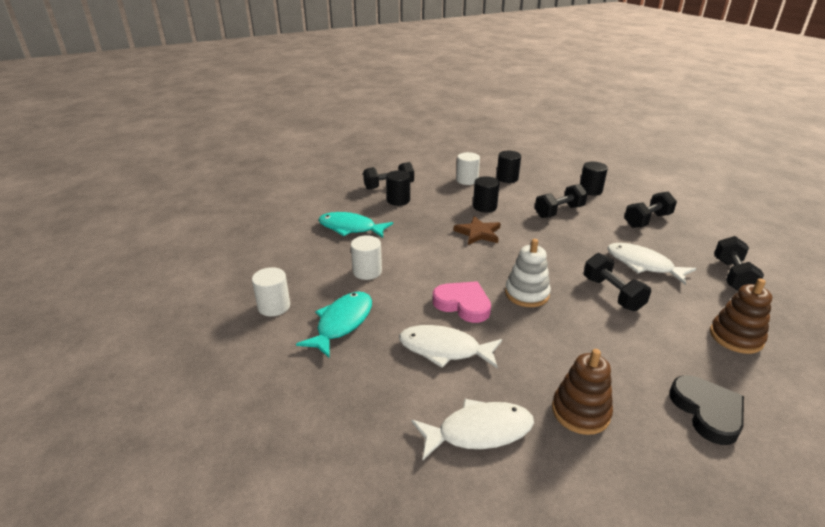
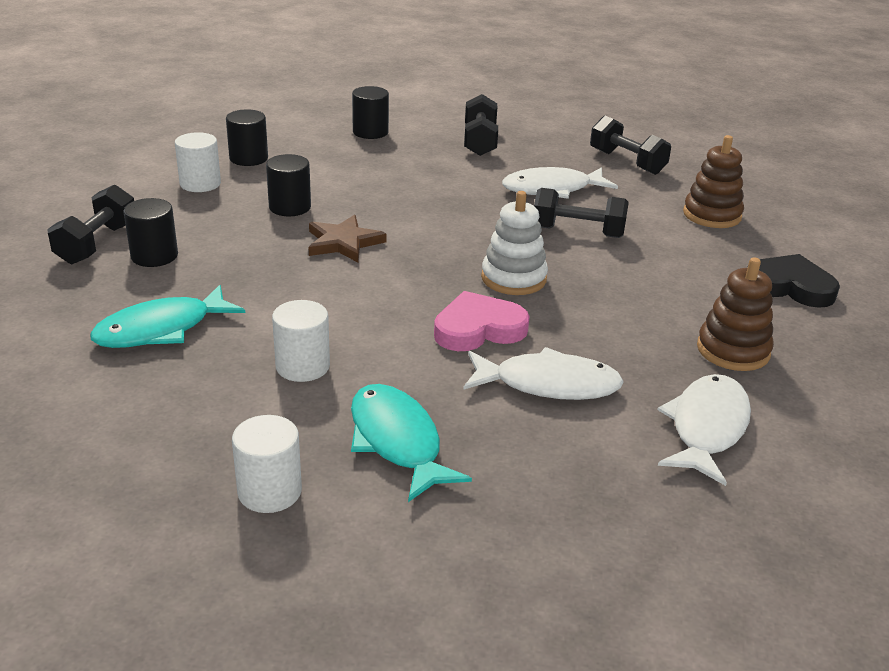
camera: 55 degrees left, 0 degrees up
(444, 349) = (548, 384): white fish -> white fish turned 135 degrees counterclockwise
(559, 212) = (383, 172): black dumbbell -> none

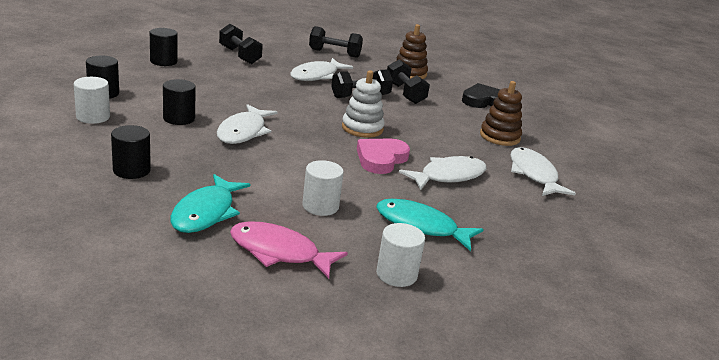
camera: 40 degrees left, 5 degrees down
(97, 244) = (76, 173): black dumbbell -> black dumbbell (405, 93)
(171, 406) = (279, 252): none -> pink fish
(343, 242) = (243, 132): brown star -> white fish

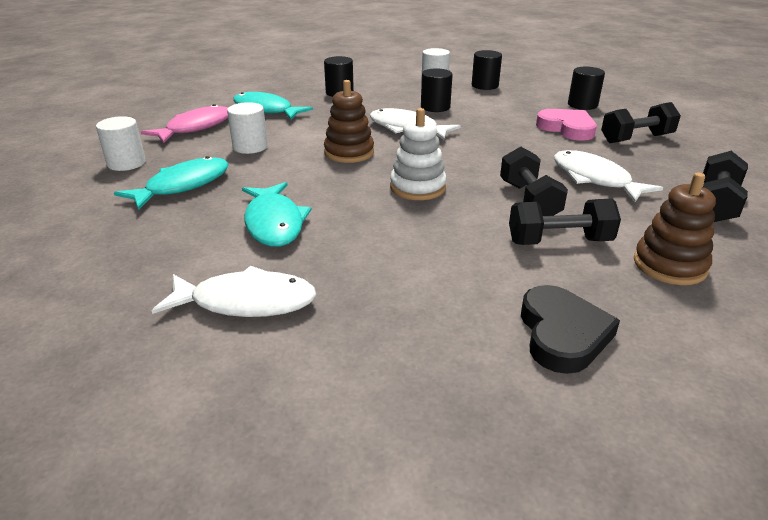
camera: 110 degrees right, 5 degrees up
(381, 159) = (332, 187): pink heart -> pink heart (567, 128)
(448, 176) = (274, 223): white fish -> turquoise fish
(499, 136) = (388, 305): brown stacking toy -> brown stacking toy (349, 152)

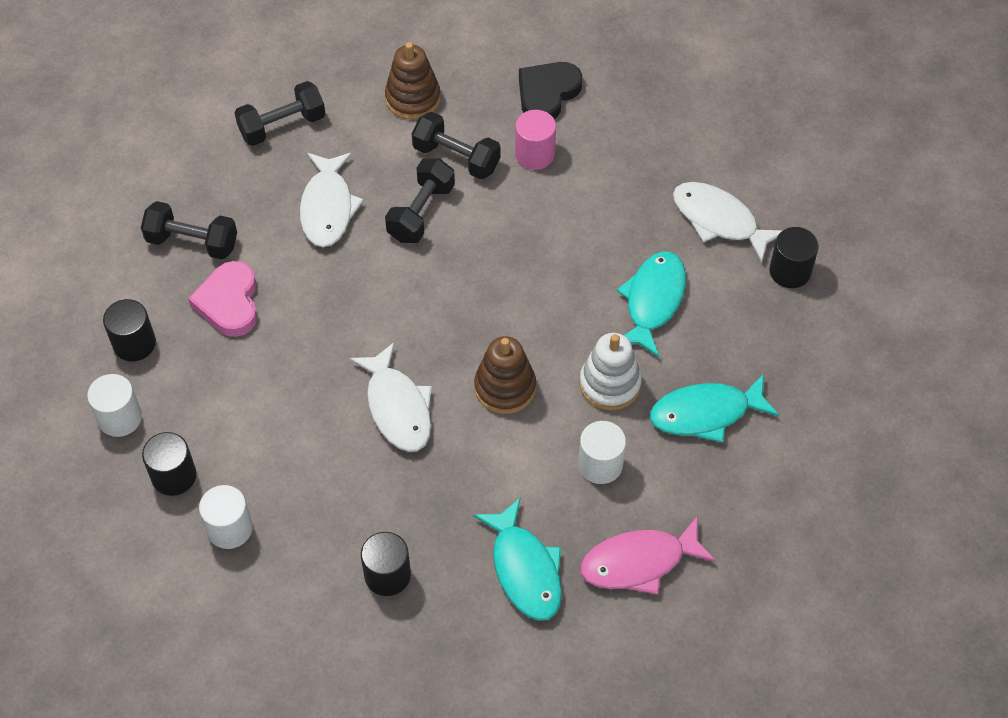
camera: 145 degrees left, 25 degrees up
(126, 163) = (749, 501): white cylinder -> white cylinder (120, 418)
(417, 187) = (493, 284): white stacking toy -> white stacking toy (610, 384)
(435, 107) = (309, 446): black cylinder -> black cylinder (790, 271)
(497, 274) = (535, 154): none -> pink cylinder

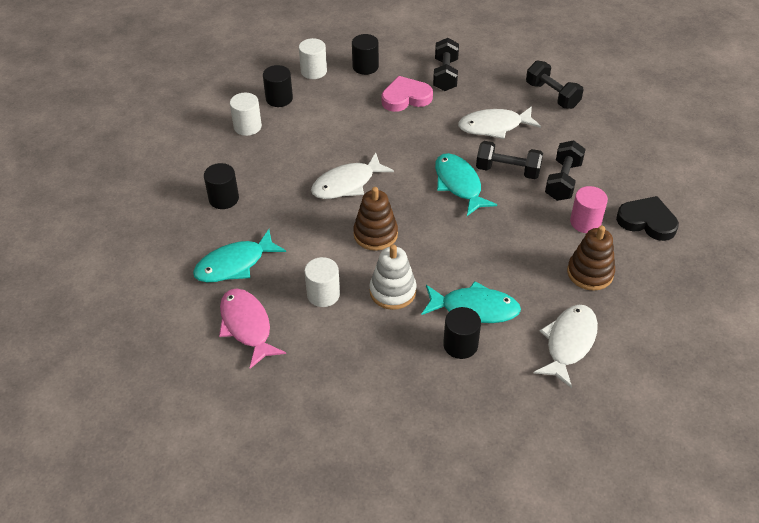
camera: 80 degrees right, 10 degrees down
(413, 98) = (605, 151): brown stacking toy -> brown stacking toy (590, 273)
(706, 413) = (380, 353): turquoise fish -> turquoise fish (459, 184)
(790, 271) = (535, 397): black cylinder -> black cylinder (460, 345)

